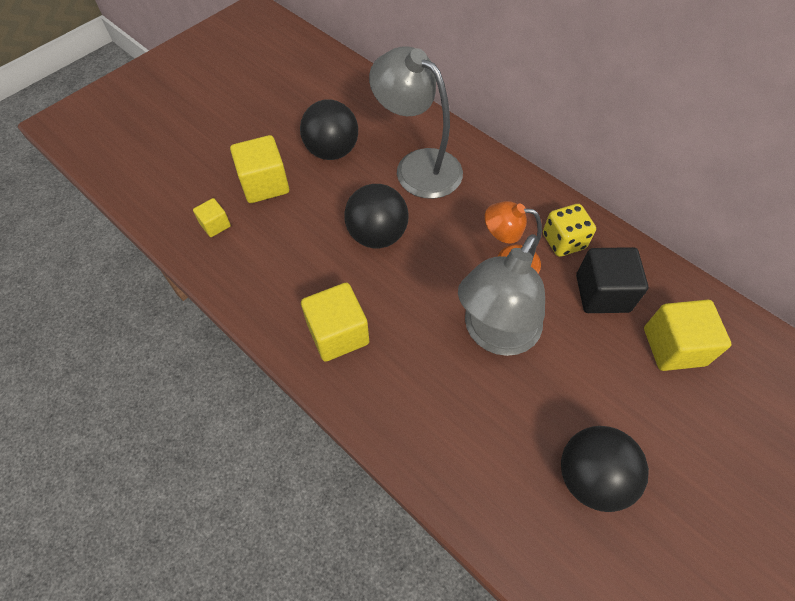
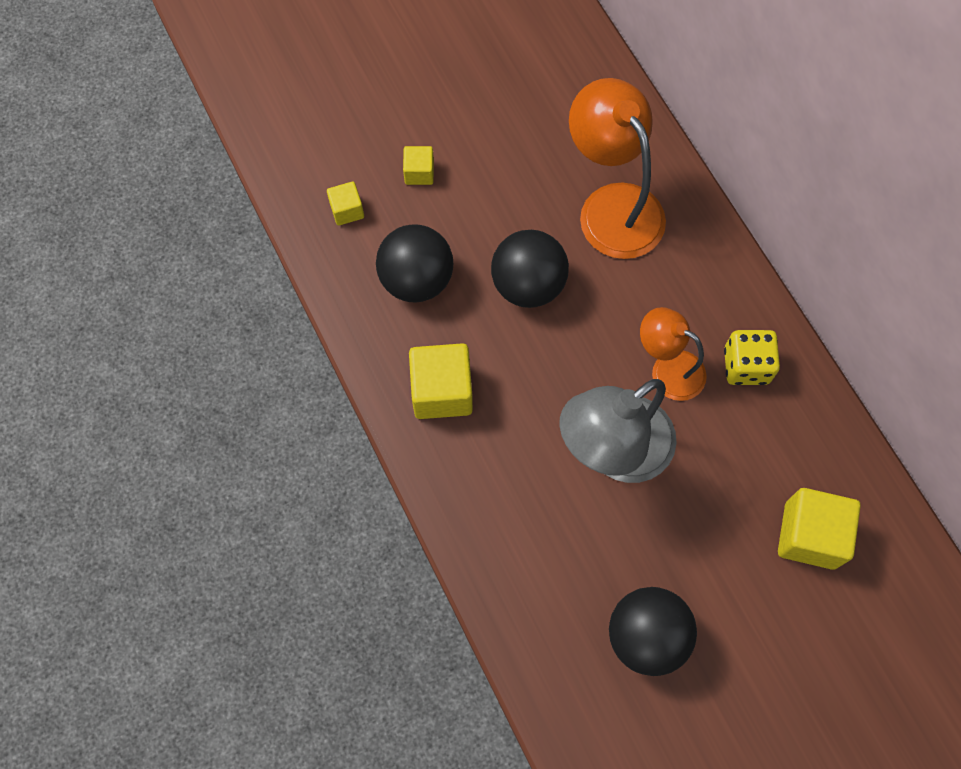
camera: 20 degrees right, 10 degrees up
(264, 184) = (419, 173): yellow cube -> yellow cube, size x0.54
(332, 151) = (514, 151): black ball -> black ball (416, 280)
(418, 166) = (612, 206): grey lamp -> orange lamp
(602, 293) = (760, 445): black cube -> none

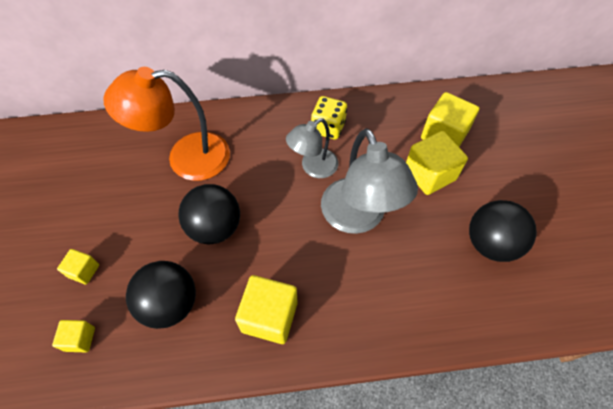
camera: 70 degrees left, 10 degrees down
(667, 369) = (313, 167): orange lamp -> grey lamp
(726, 530) = (429, 174): none -> yellow cube

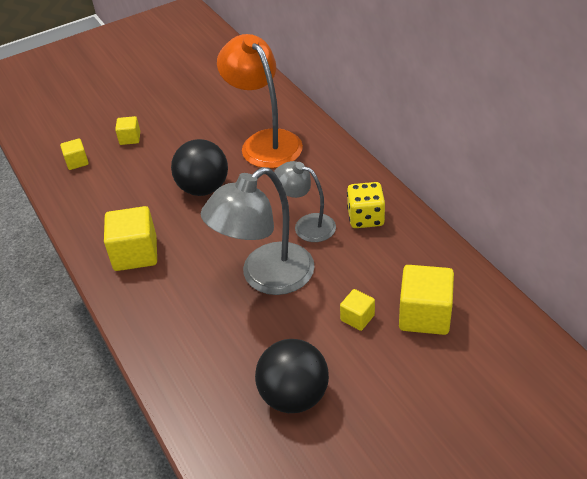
camera: 70 degrees right, 15 degrees down
(170, 304) = (122, 193): black ball -> none
(429, 174) = (357, 318): yellow cube -> yellow cube, size x0.54

